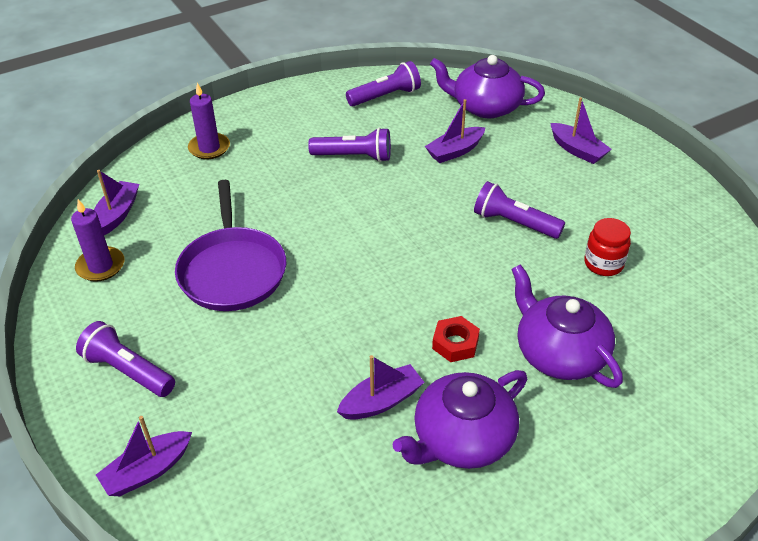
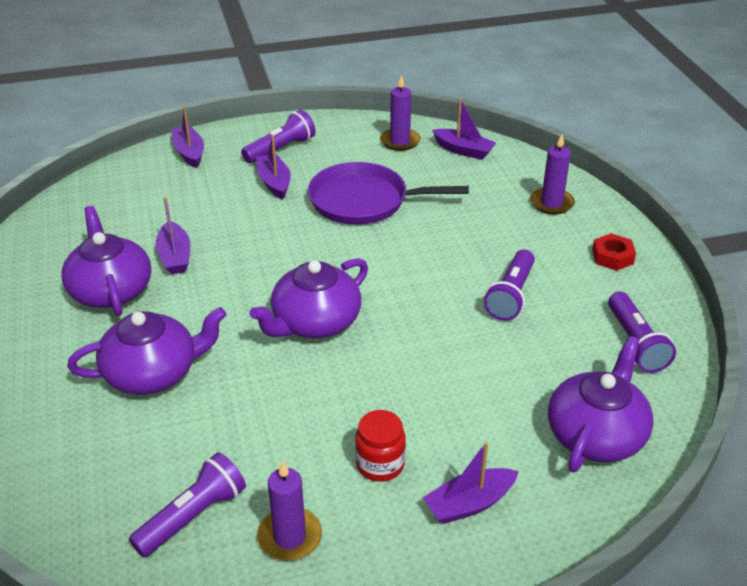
camera: 105 degrees right, 5 degrees down
(439, 262) = (315, 322): none -> purple teapot
(455, 151) = (499, 379): purple boat -> purple boat (274, 182)
(455, 343) = (207, 309): red nut -> red nut (612, 257)
(514, 223) = (348, 395): purple flashlight -> purple flashlight (193, 516)
(603, 264) = (248, 450): red jar -> red jar (380, 464)
(660, 222) = (290, 537): none -> purple candle

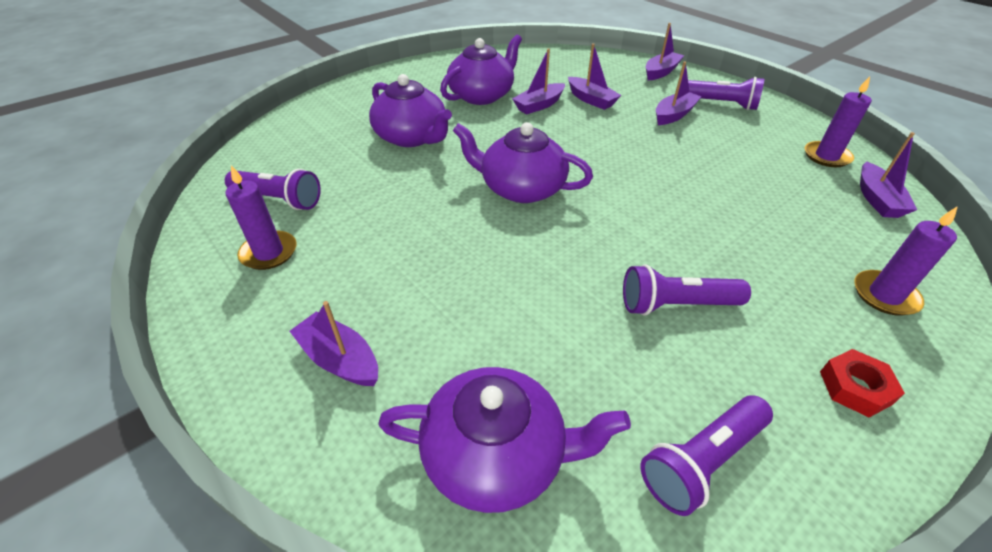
camera: 65 degrees right, 5 degrees up
(198, 218) = (591, 100): none -> purple boat
(364, 201) = (709, 164): purple pan -> none
(380, 464) = (368, 279): red jar -> none

